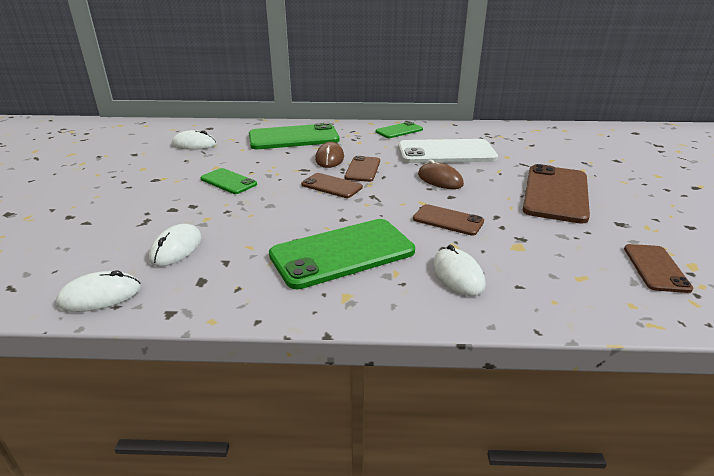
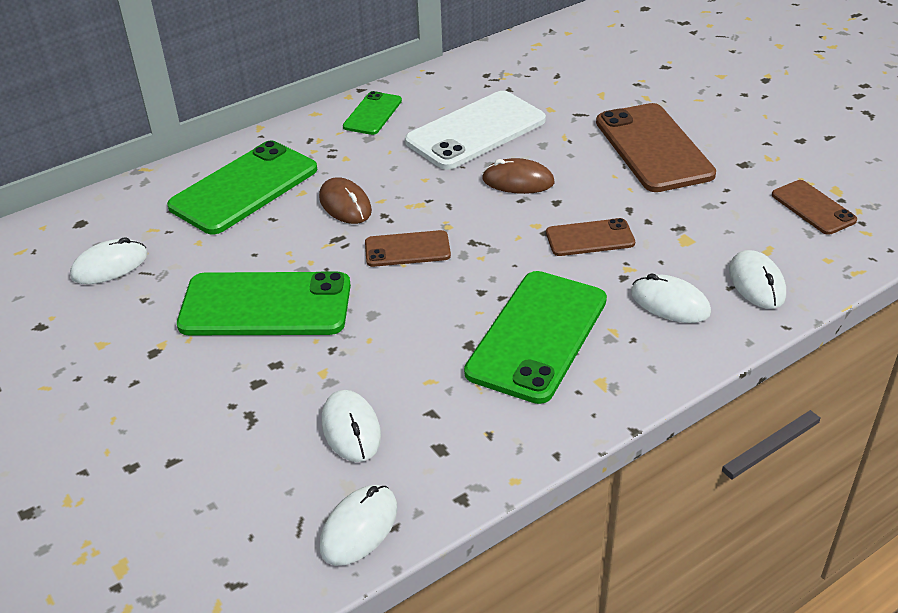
camera: 35 degrees left, 10 degrees up
(228, 181) = (265, 305): green phone -> green phone, size x1.86
(363, 169) = (410, 204): brown phone -> none
(545, 293) = (756, 283): none -> white mouse

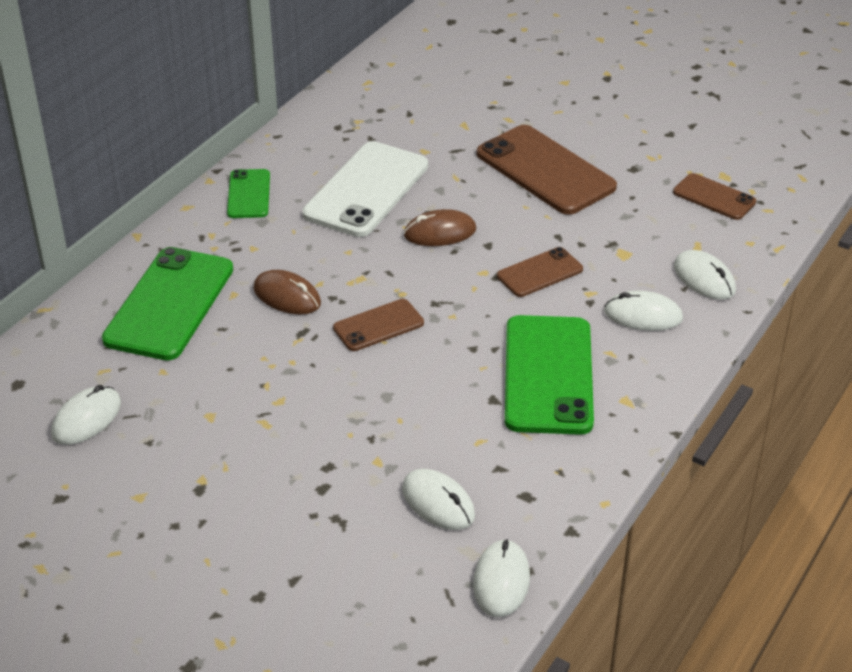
camera: 25 degrees left, 0 degrees up
(265, 305) = (278, 415): green phone -> none

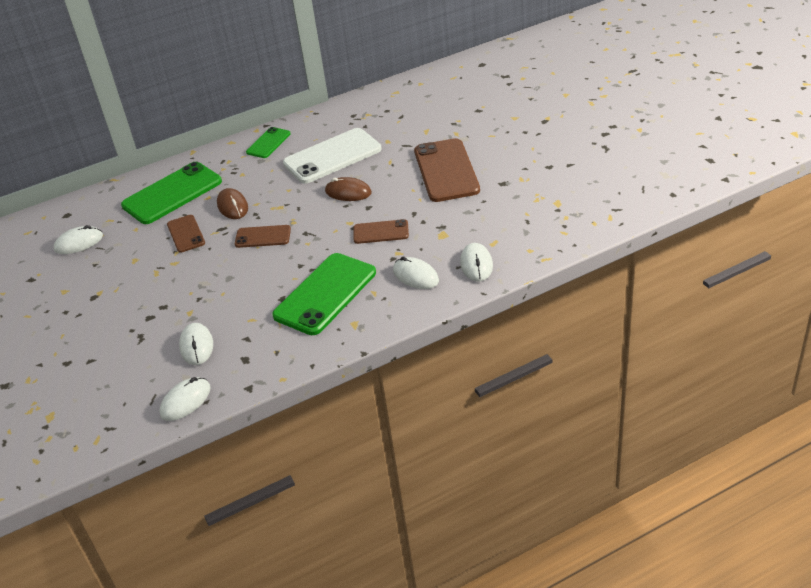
camera: 35 degrees right, 0 degrees up
(714, 197) = (536, 215): brown phone -> brown phone (186, 234)

